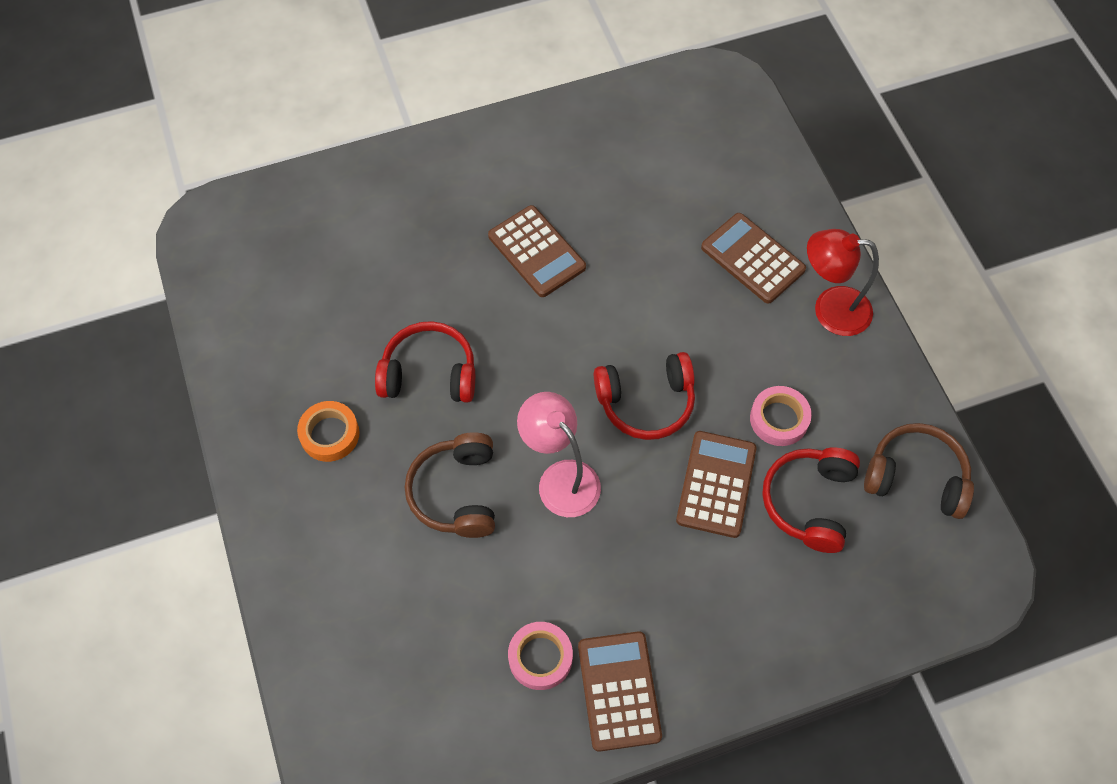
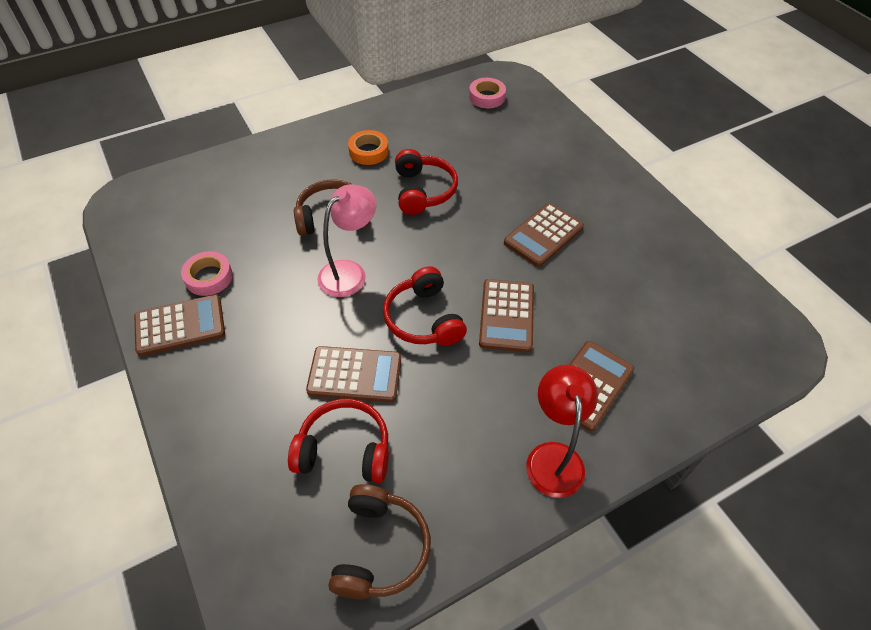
camera: 80 degrees right, 10 degrees down
(653, 315) = (507, 316): none -> brown calculator
(779, 419) = (425, 419): pink tape -> pink tape (487, 97)

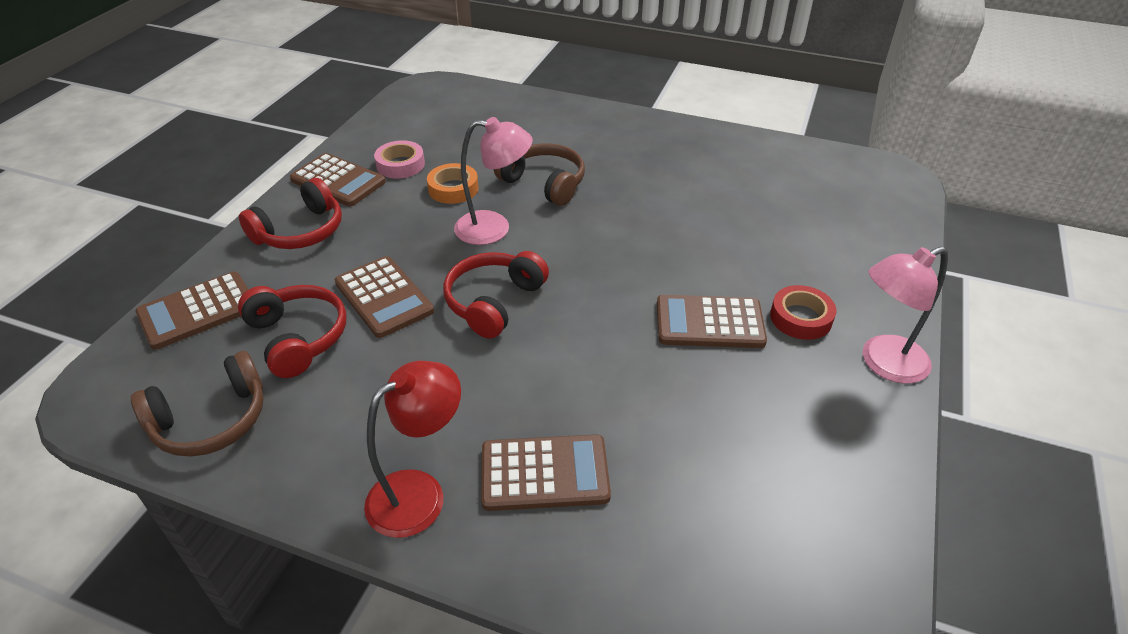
camera: 50 degrees right, 10 degrees down
(368, 151) = (650, 156): orange tape -> orange tape (453, 189)
(423, 191) = (650, 213): red headphones -> red headphones (300, 231)
(487, 97) = (840, 179): pink tape -> none
(507, 316) = (565, 356): brown calculator -> brown calculator (198, 311)
(576, 198) = (801, 318): none -> red tape
(636, 194) = (883, 363): none -> pink lamp

